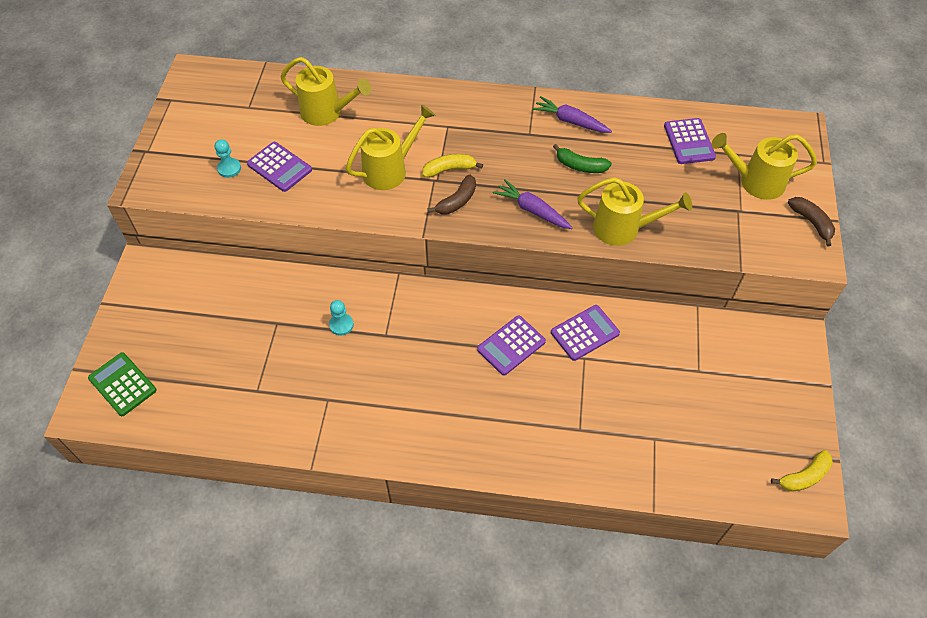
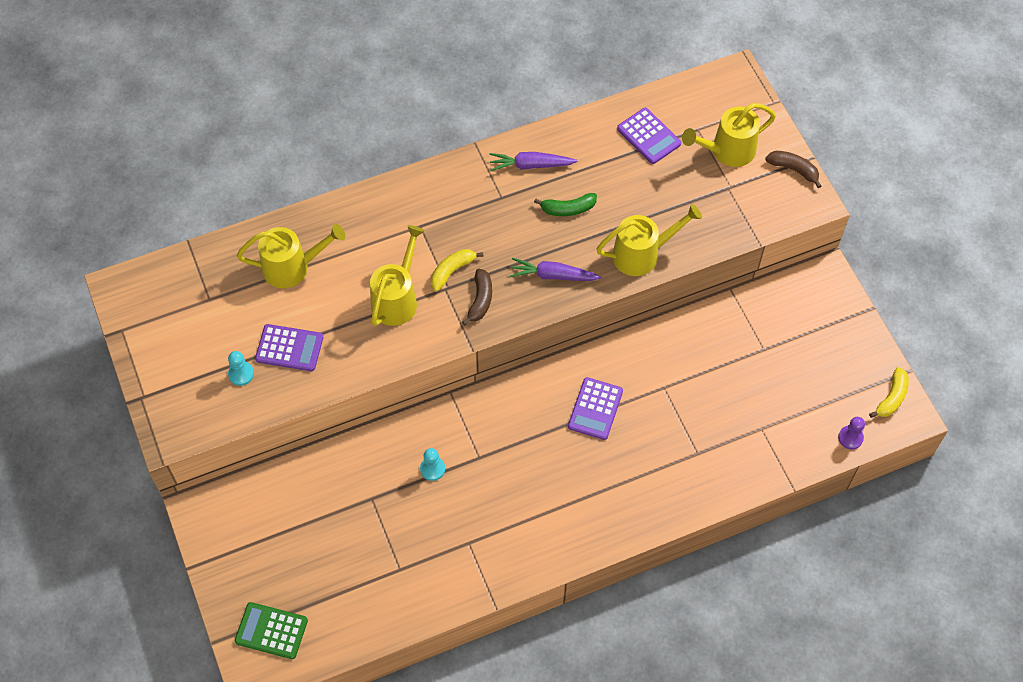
camera: 30 degrees left, 5 degrees up
(585, 333) = (651, 364): purple calculator -> none
(739, 492) = (850, 438): none -> purple pawn

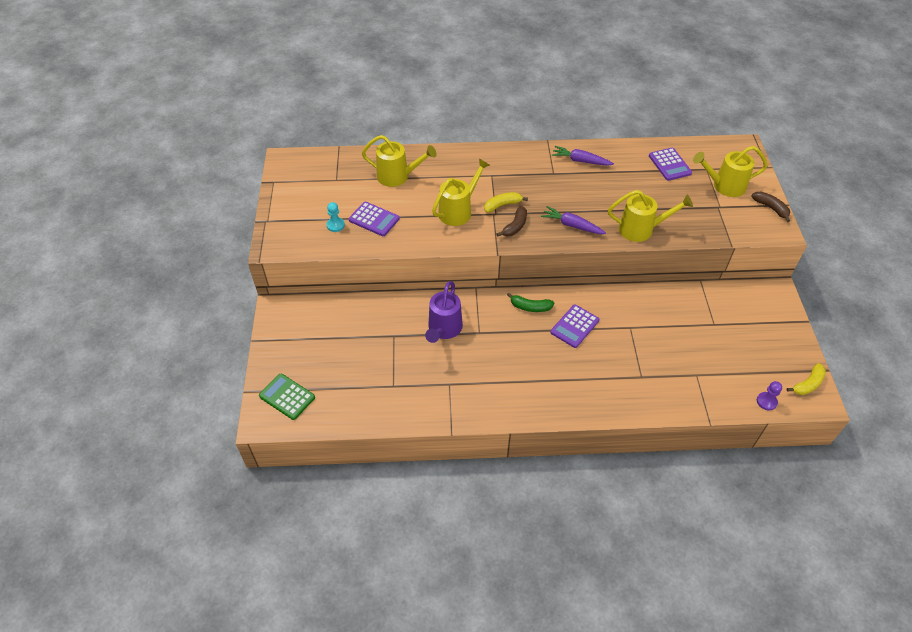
camera: 20 degrees right, 10 degrees down
(432, 469) = (443, 330): turquoise pawn -> purple watering can
(568, 209) = (597, 190): green banana -> green banana (530, 307)

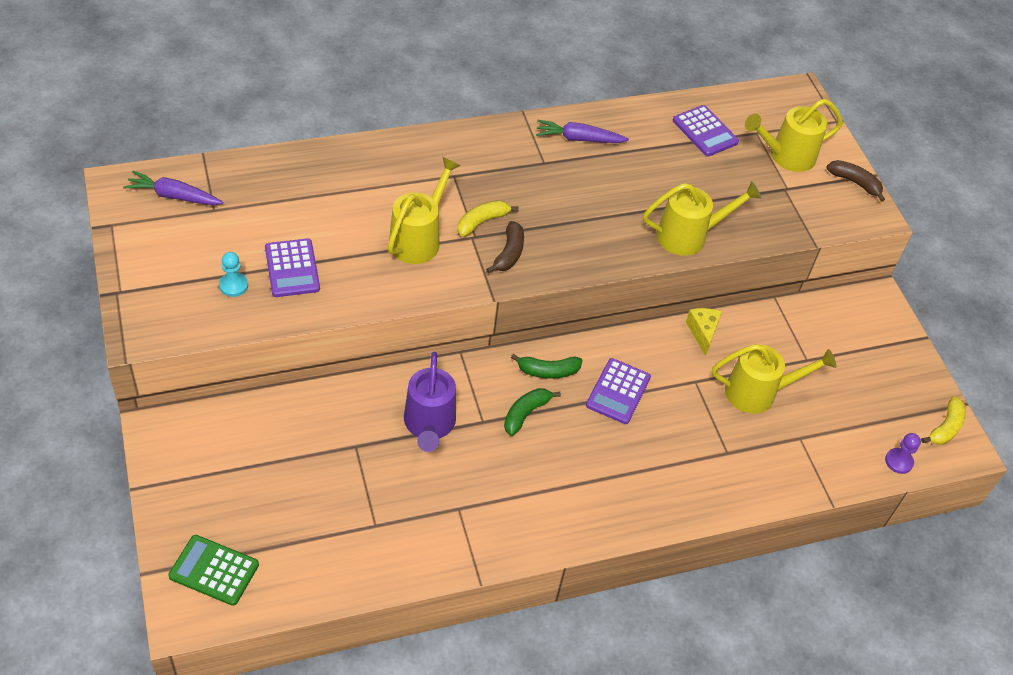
camera: 20 degrees left, 0 degrees up
(374, 219) = (292, 268): purple calculator -> purple calculator turned 60 degrees clockwise
(398, 176) = (311, 193): yellow watering can -> yellow watering can (759, 393)
(509, 331) = (526, 413): none -> green banana
(572, 225) = (590, 242): purple carrot -> purple carrot (174, 196)
(643, 297) = (702, 332): none -> yellow cheese

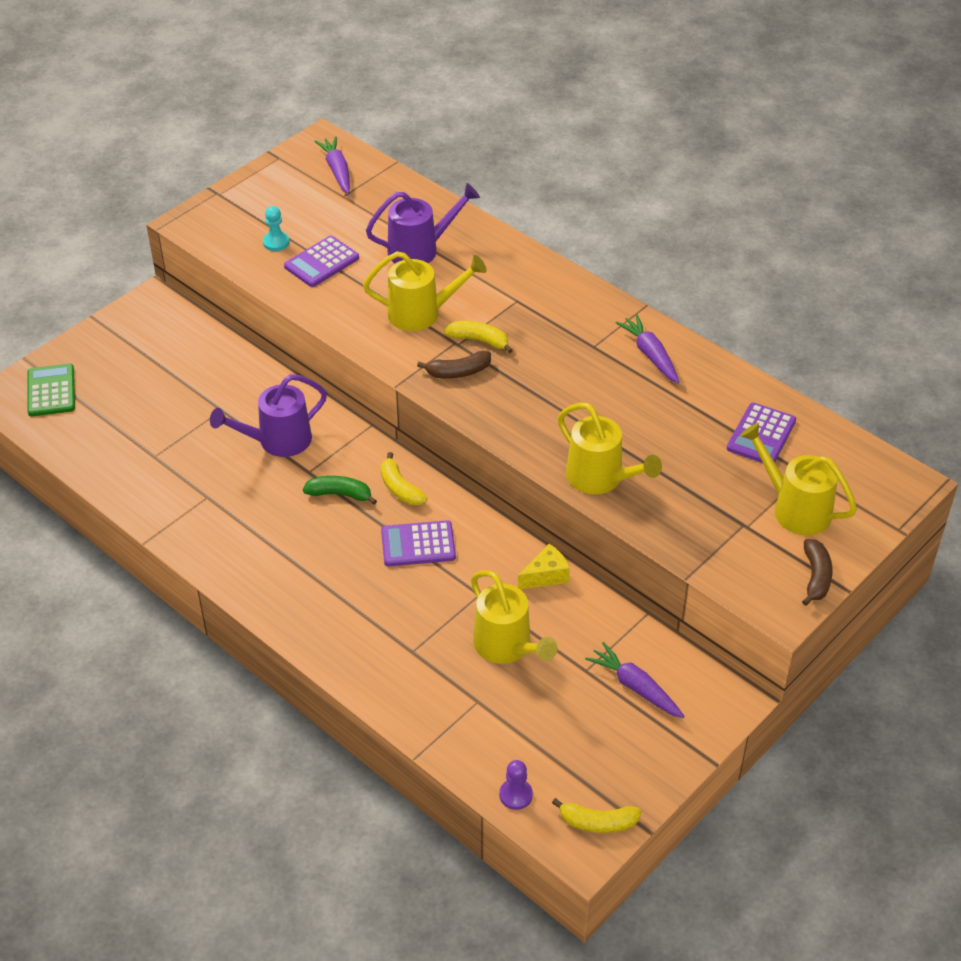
camera: 65 degrees right, 5 degrees down
(336, 198) = (420, 249): none -> purple watering can
(548, 371) = (400, 488): green banana -> yellow banana
(838, 341) = (635, 687): none -> purple carrot

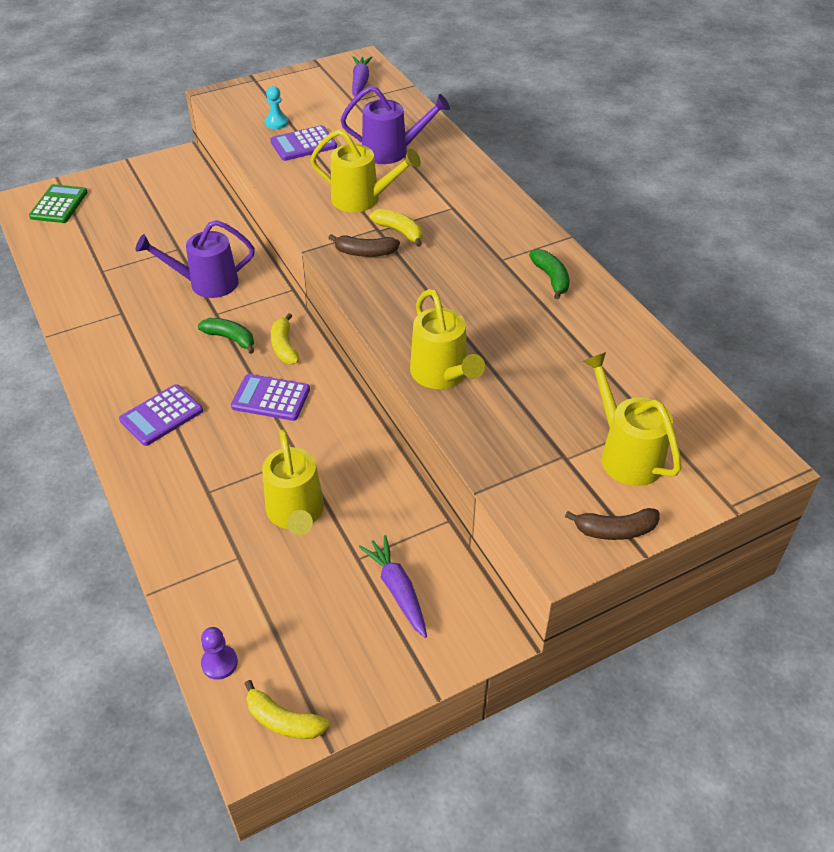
camera: 20 degrees right, 0 degrees up
(546, 576) = (370, 458): yellow cheese -> none
(650, 355) = (551, 278): purple carrot -> green banana
(761, 435) = (625, 375): purple calculator -> purple calculator (161, 415)
(815, 577) = (615, 530): brown banana -> brown banana turned 60 degrees clockwise

